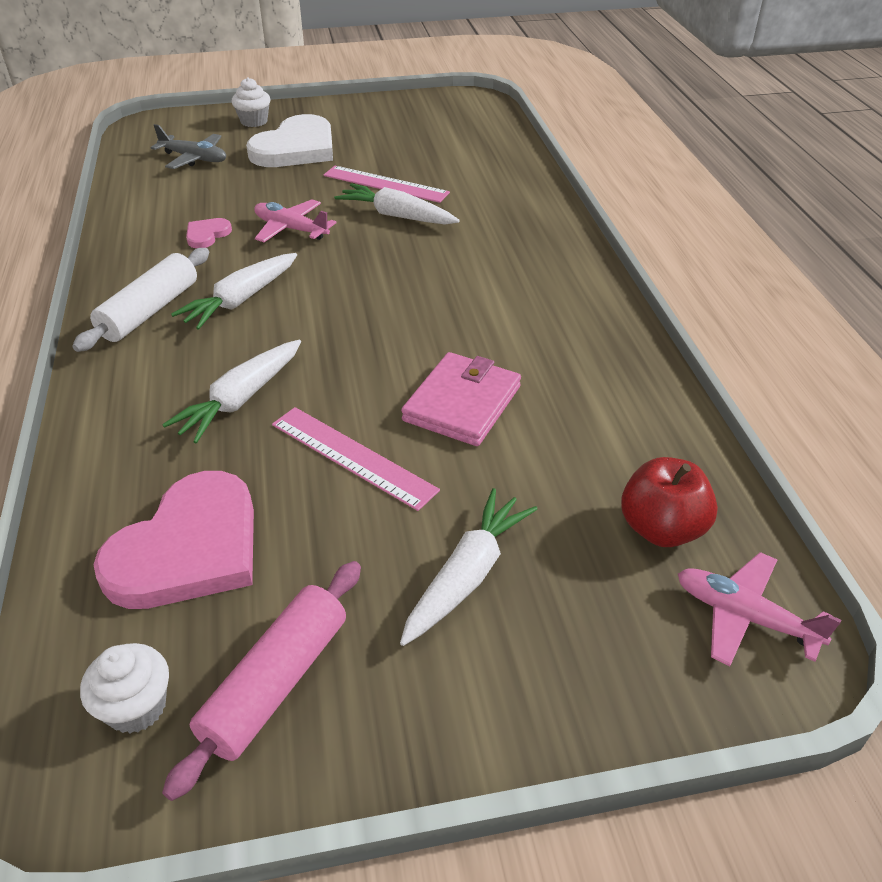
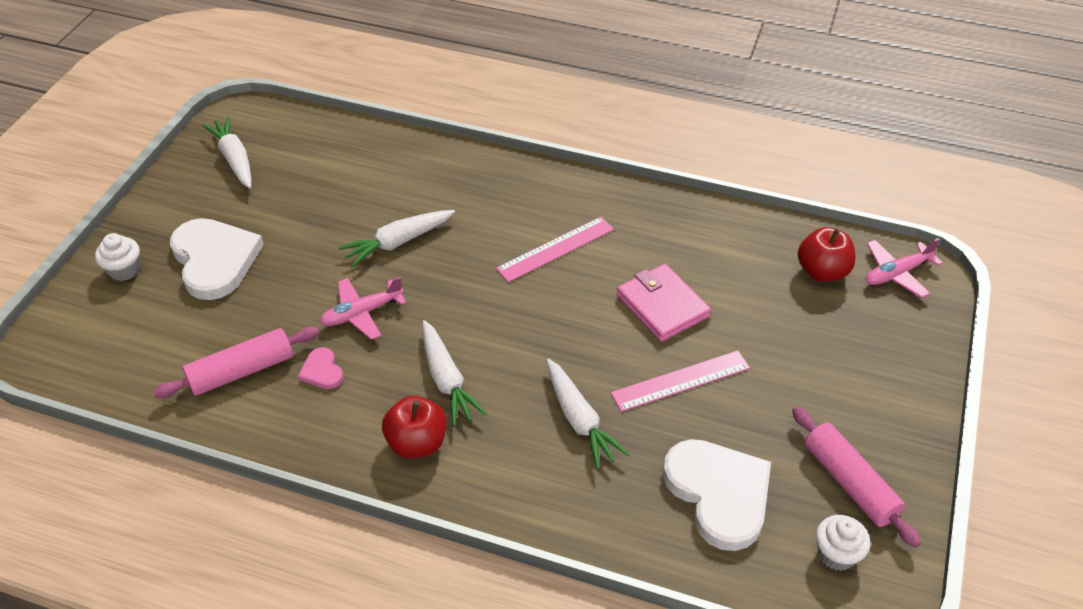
camera: 60 degrees left, 5 degrees up
(150, 311) = (417, 443): white rolling pin -> red apple
(181, 201) = (241, 371): none -> pink rolling pin
(189, 548) = (719, 494): pink heart -> white heart
(194, 158) = (161, 338): grey plane -> none
(385, 184) = (339, 228): pink ruler -> pink ruler (555, 249)
(467, 575) = (813, 368): white carrot -> white carrot (234, 159)

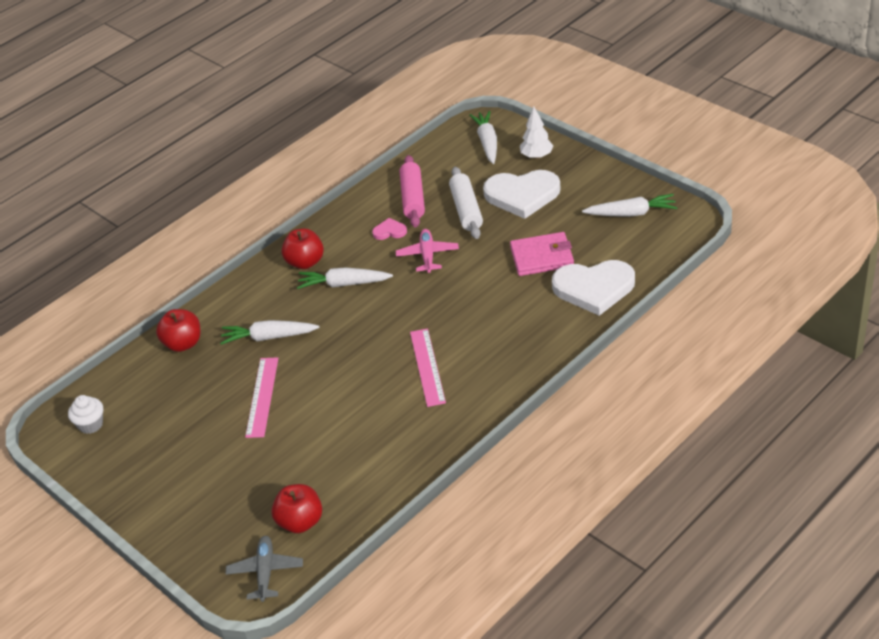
camera: 120 degrees right, 5 degrees down
(124, 270) = (536, 156): white cupcake -> white tree
(257, 305) = (466, 210): none -> white rolling pin
(398, 243) = (486, 284): white carrot -> white carrot (487, 142)
(638, 518) = (183, 344): none -> red apple
(662, 306) = (332, 410): pink wallet -> pink wallet (542, 257)
(719, 494) = (169, 385): white heart -> white heart (594, 288)
(849, 483) = (126, 452): pink rolling pin -> none
(896, 273) = (265, 572): pink plane -> grey plane

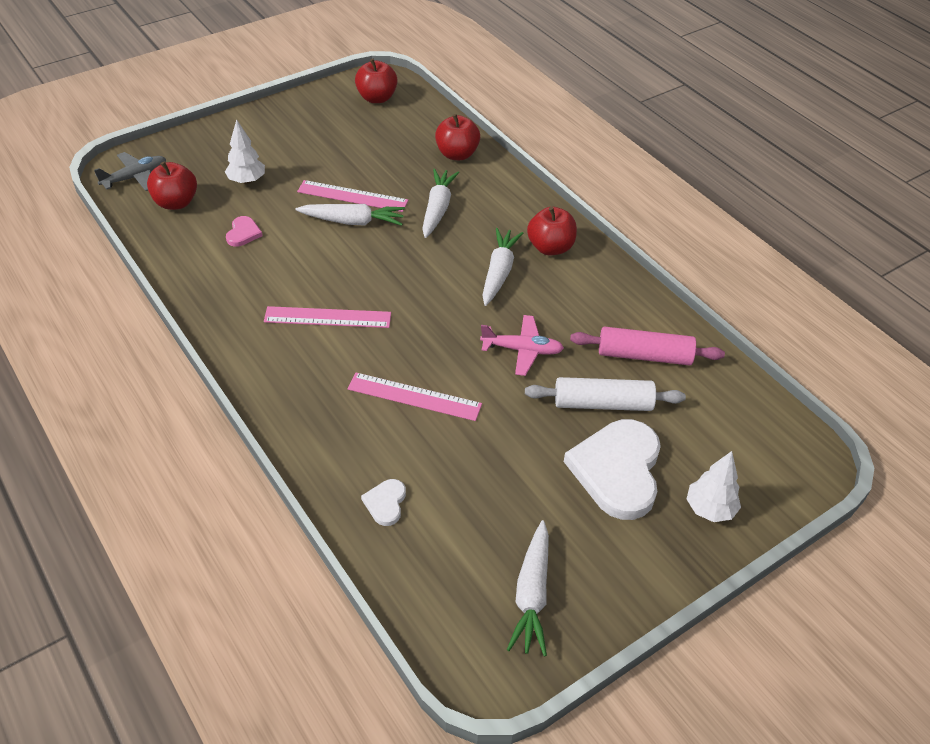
camera: 95 degrees right, 5 degrees up
(91, 424) = (377, 98): white cupcake -> red apple
(254, 480) = (247, 181): none -> white tree
(265, 572) = (135, 177): grey plane -> grey plane turned 45 degrees counterclockwise
(389, 231) = (583, 324): pink heart -> pink heart (243, 233)
(487, 142) = (757, 457): white carrot -> white carrot (353, 221)
(494, 298) = (414, 396): none -> pink ruler
(542, 257) = (473, 462): pink wallet -> none
(594, 288) = (385, 503): white heart -> white heart, size x0.44

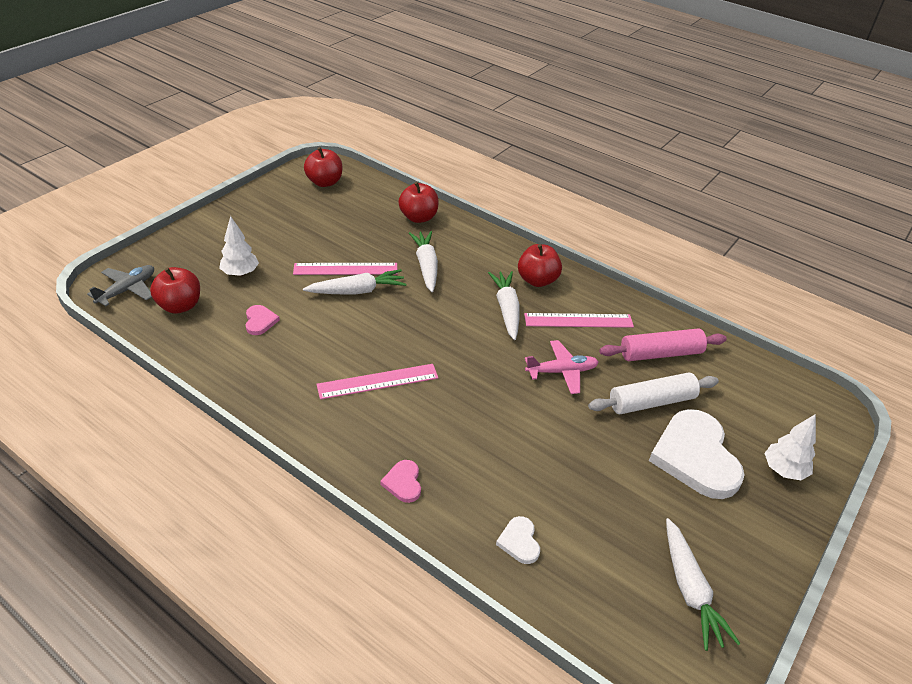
camera: 20 degrees left, 5 degrees down
(303, 420) = (403, 482): none -> pink heart
(414, 396) = (493, 435): pink ruler -> pink ruler (578, 320)

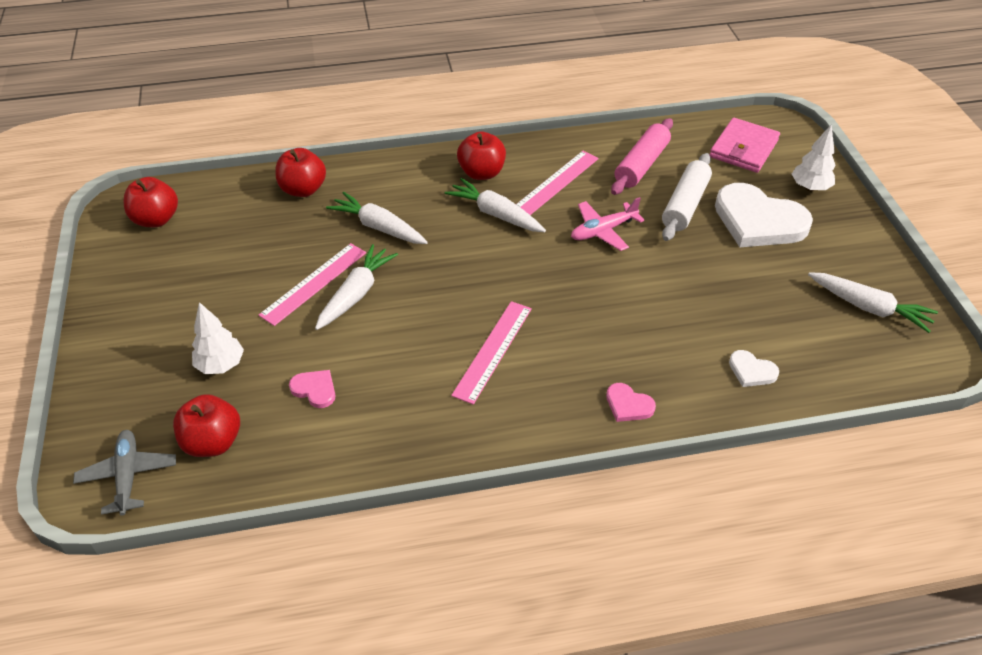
camera: 45 degrees left, 5 degrees up
(561, 372) = (603, 231): pink plane -> pink plane turned 150 degrees counterclockwise
(768, 402) = (744, 149): none -> pink wallet

